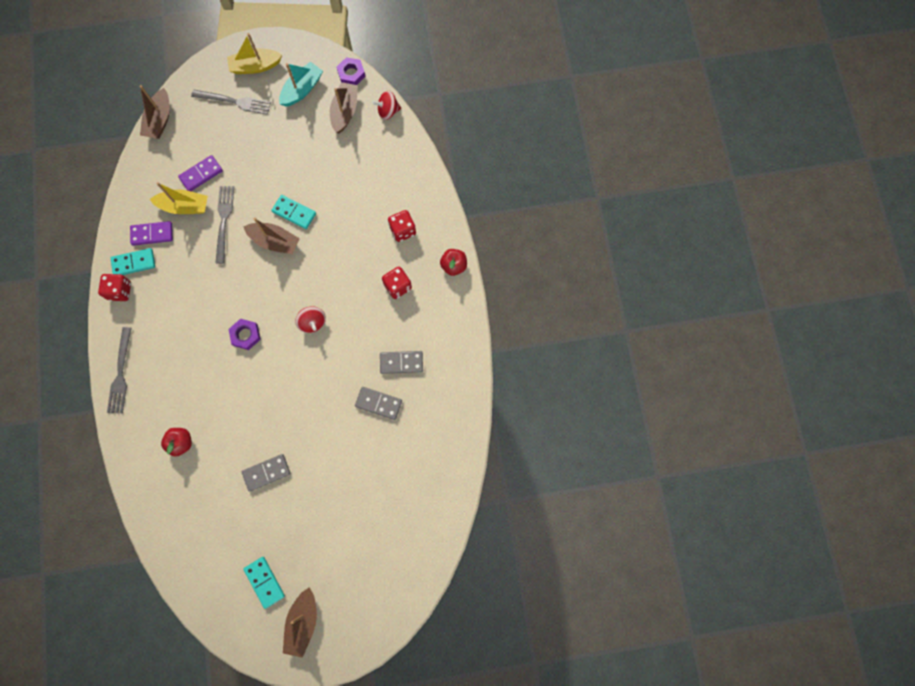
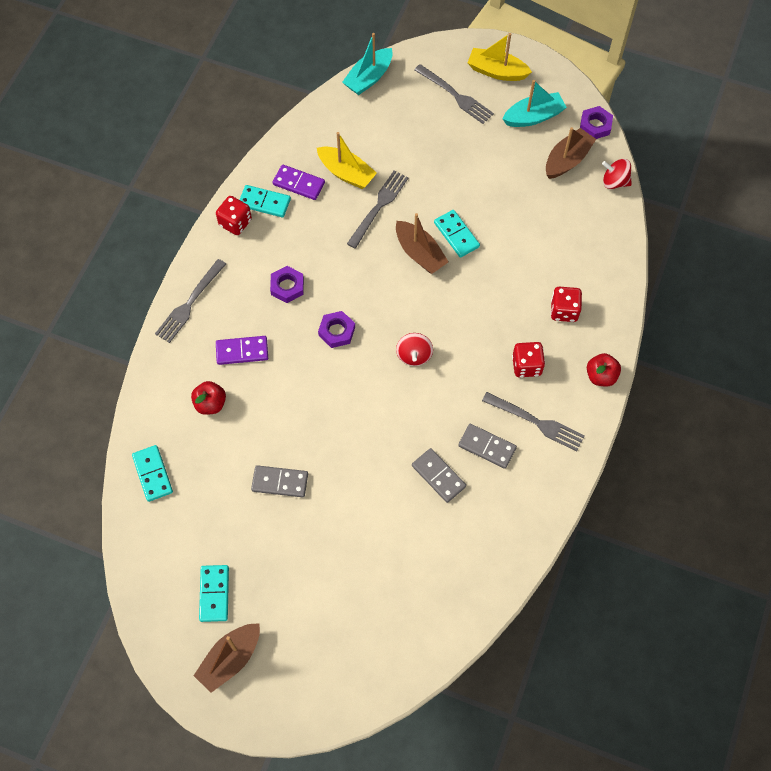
camera: 30 degrees right, 10 degrees down
(159, 120) = (369, 78): brown boat -> turquoise boat
(167, 520) = (152, 474): none -> turquoise domino
(189, 320) = (287, 286): none -> purple nut
(201, 174) = (381, 150): purple domino -> purple domino (242, 351)
(427, 325) = (536, 422): none -> grey fork

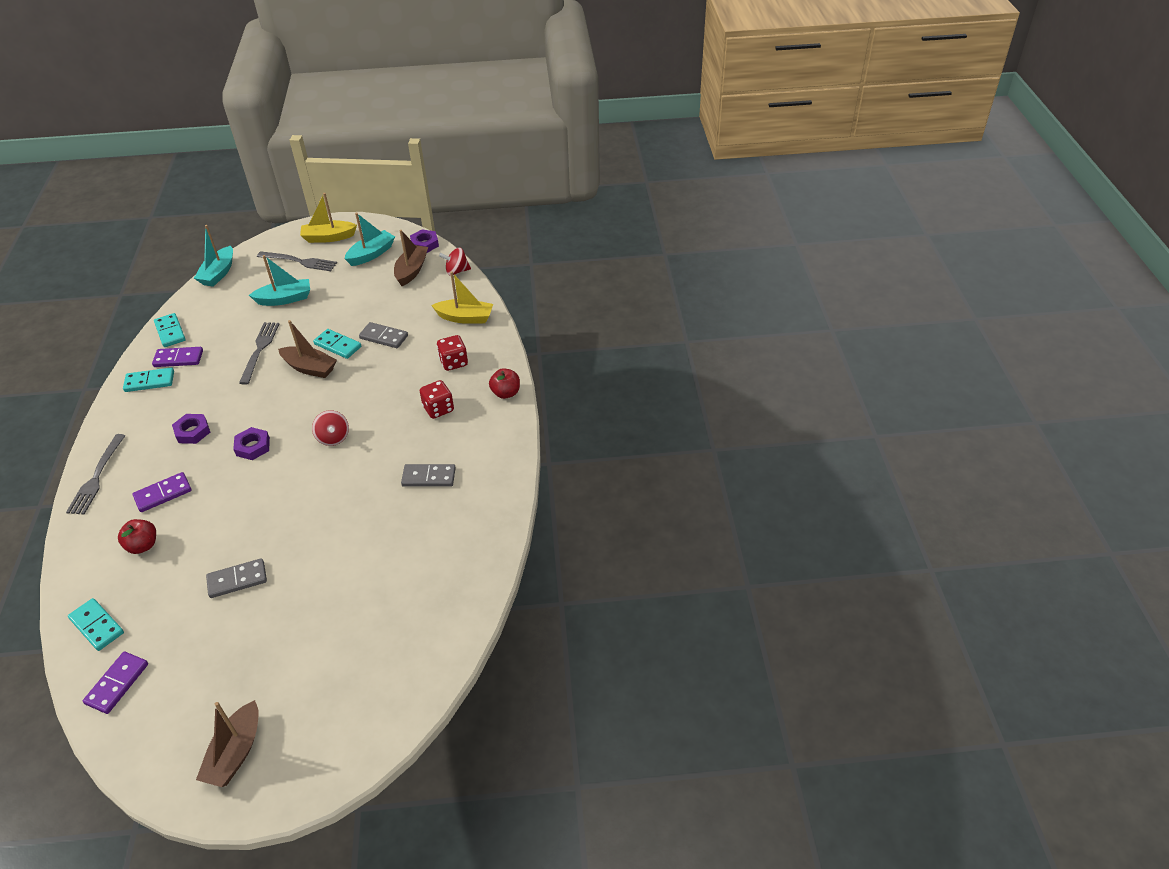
camera: 25 degrees left, 20 degrees down
(155, 542) = (117, 684): none -> purple domino
(214, 594) = (198, 701): turquoise domino -> turquoise domino (170, 332)
(235, 223) = (125, 404): red dice -> none
(346, 173) = (221, 338): yellow boat -> yellow boat (465, 318)
(424, 145) = (285, 299): none -> turquoise boat
(438, 476) = (393, 515): grey domino -> grey domino (384, 337)
(536, 422) = (465, 443): grey fork -> none

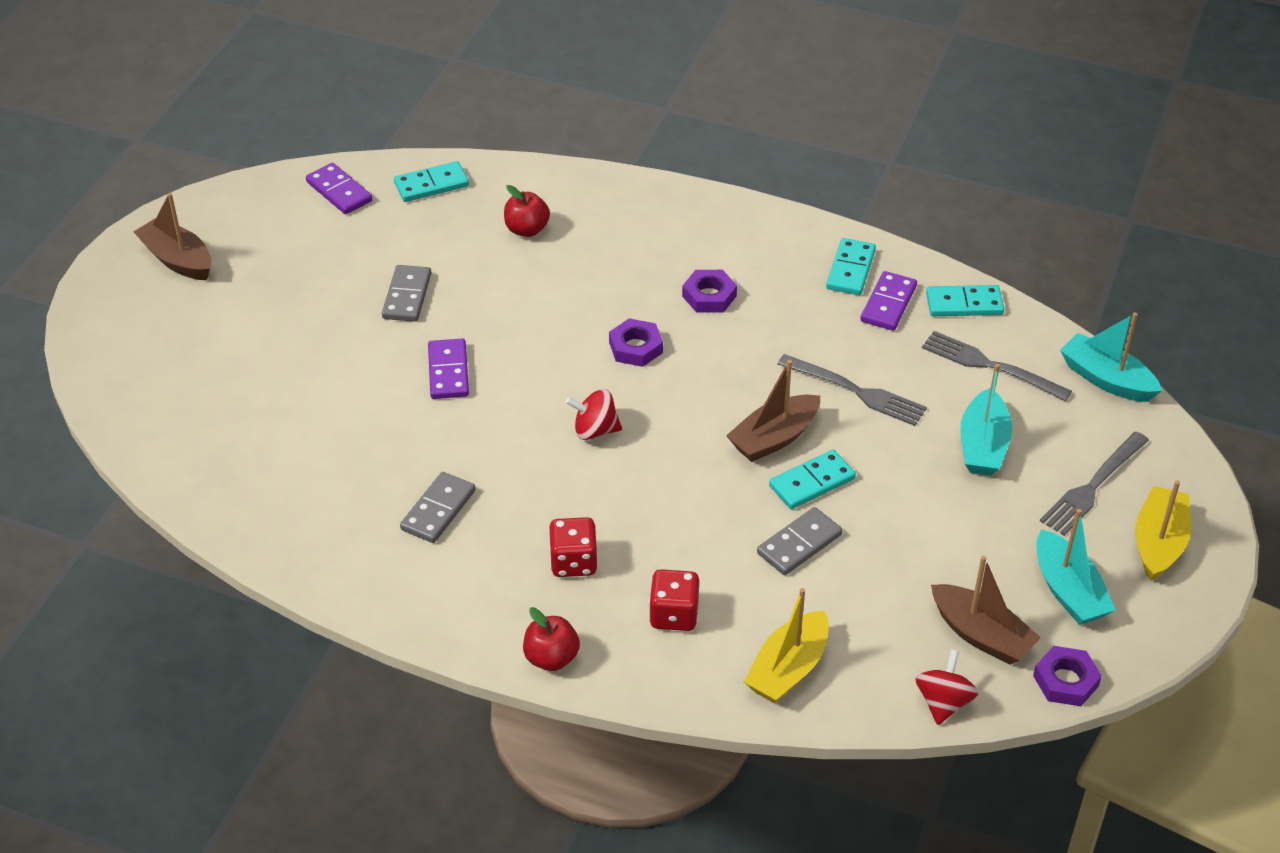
camera: 115 degrees right, 0 degrees up
(97, 477) = (678, 204): grey fork -> grey fork (989, 365)
(163, 494) = (604, 255): purple domino -> purple domino (448, 372)

